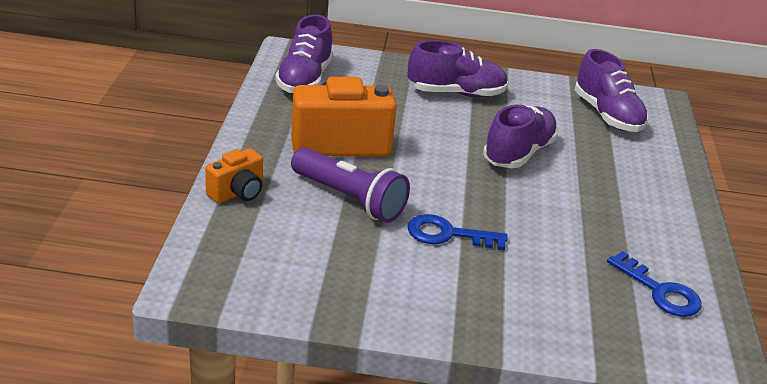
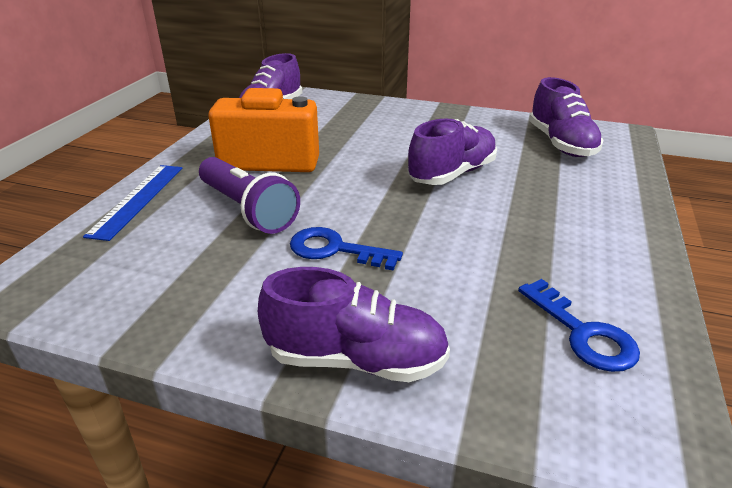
camera: 15 degrees right, 0 degrees up
(237, 193) = (138, 200): orange camera -> blue ruler
(456, 93) = (410, 123): purple shoe -> purple shoe (356, 359)

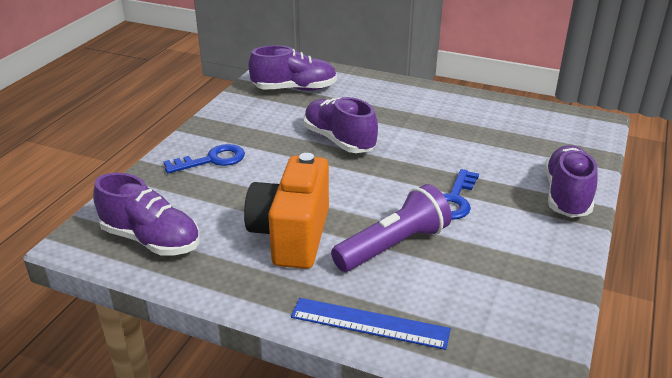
camera: 85 degrees left, 0 degrees up
(583, 333) = (525, 124): blue key -> blue key (212, 160)

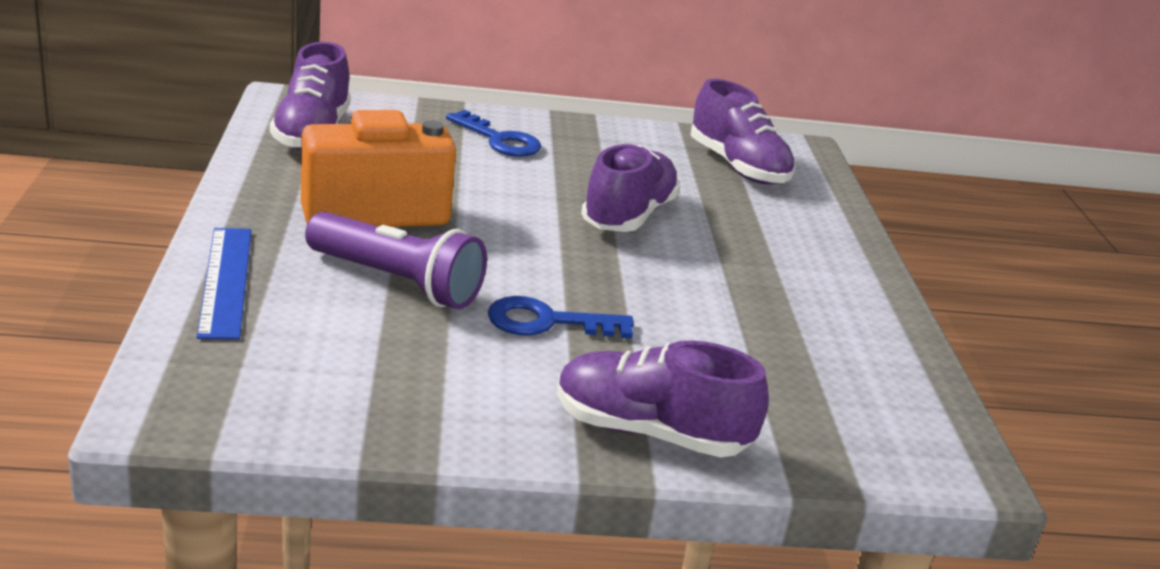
camera: 60 degrees right, 5 degrees down
(566, 195) = (650, 432): purple shoe -> purple shoe turned 150 degrees counterclockwise

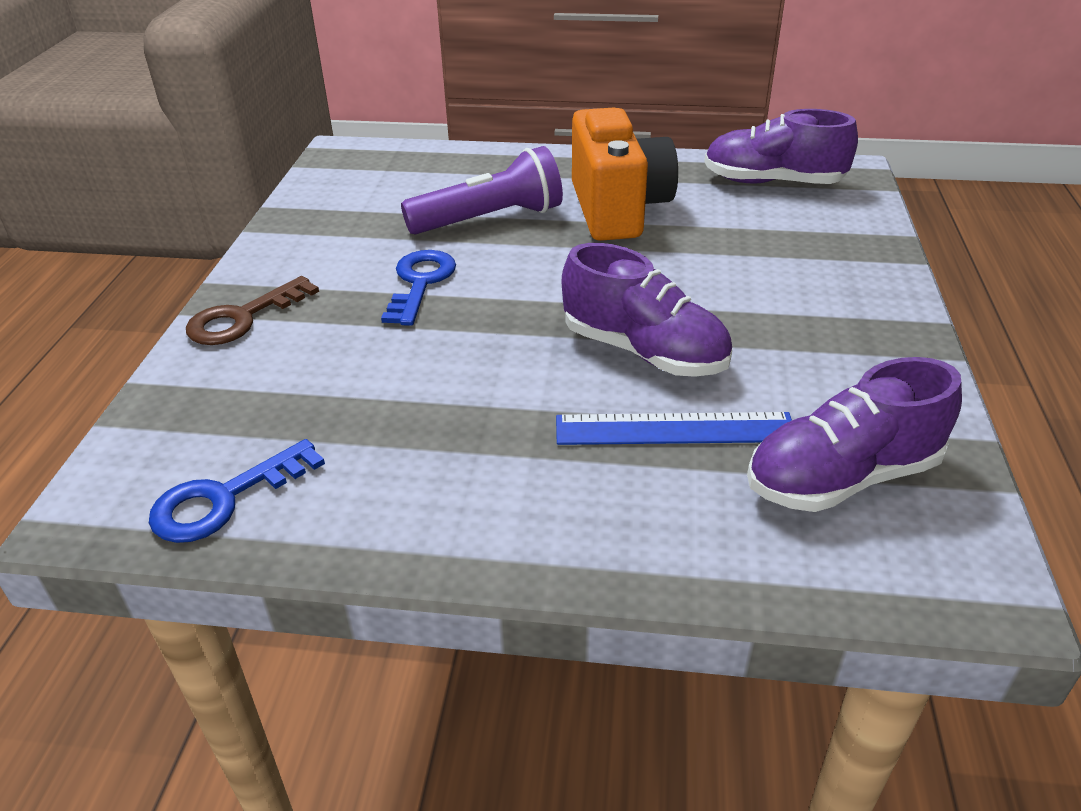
camera: 105 degrees right, 10 degrees up
(226, 281) = (493, 160): blue ruler -> blue ruler (674, 429)
(397, 282) = (490, 219): purple flashlight -> purple flashlight turned 150 degrees counterclockwise
(499, 140) = (819, 279): blue key -> blue key (225, 499)
(650, 432) = (243, 318): purple shoe -> brown key

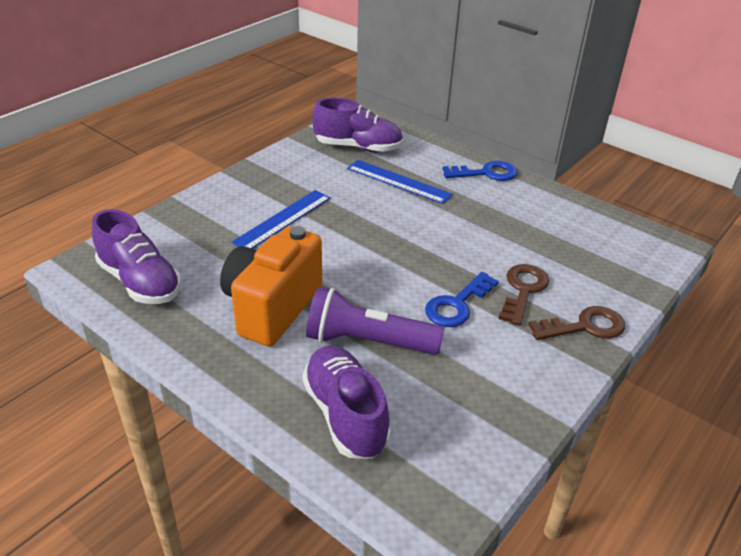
camera: 150 degrees left, 0 degrees up
(225, 499) = (607, 228): blue key -> blue key (486, 173)
(343, 330) = (523, 290): none -> brown key
(644, 352) = (373, 213): purple shoe -> purple shoe (345, 414)
(746, 291) = (283, 219): none -> blue ruler

